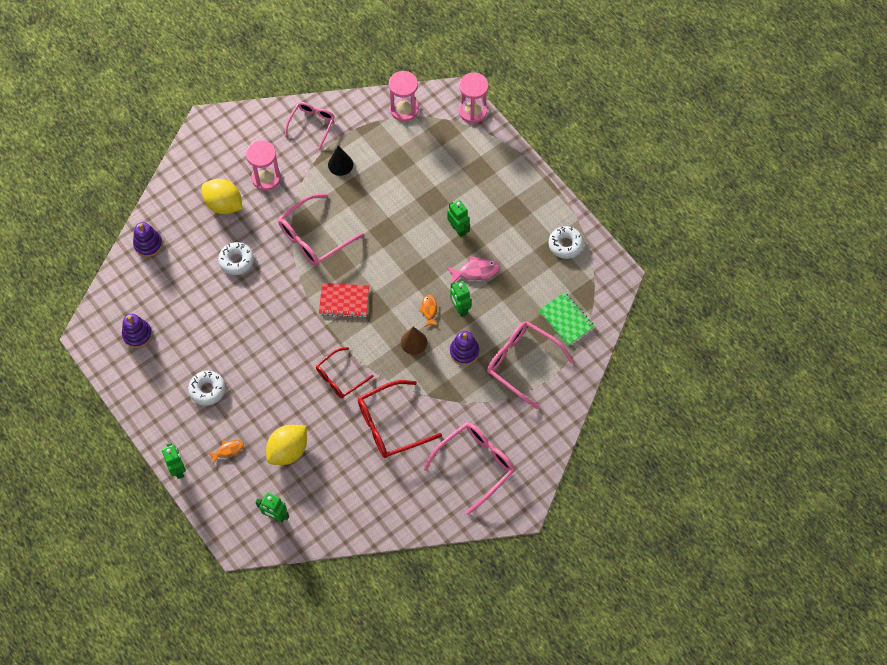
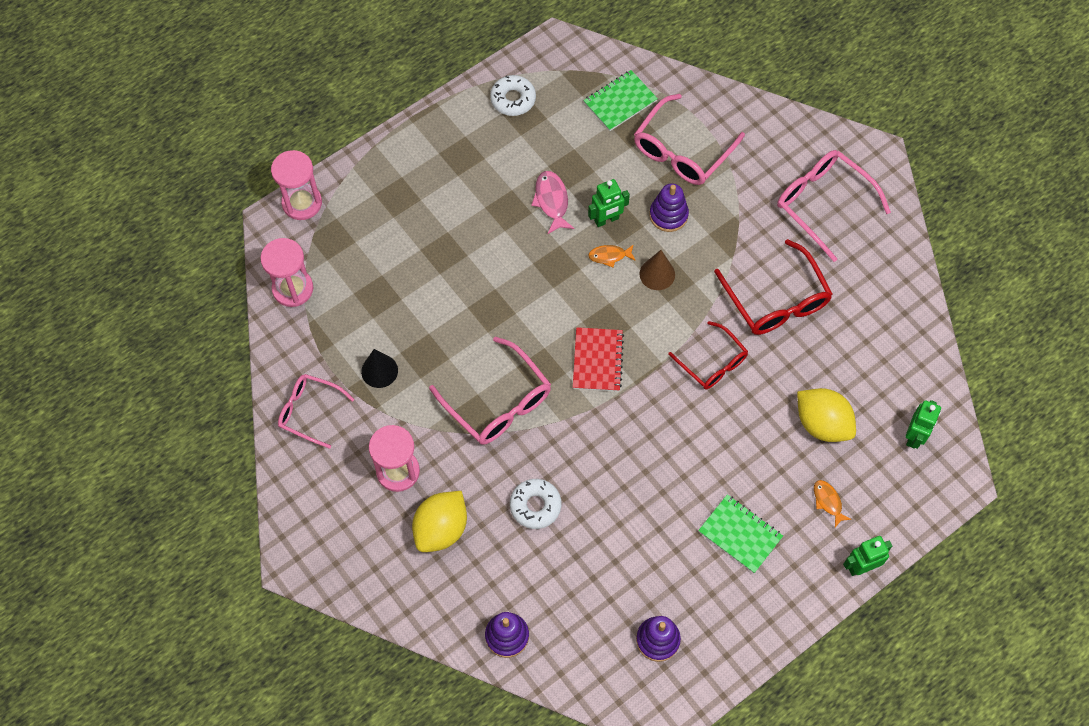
camera: 90 degrees left, 0 degrees up
(207, 390) = (740, 534): white donut -> green notebook
(458, 229) = (488, 221): green robot -> none

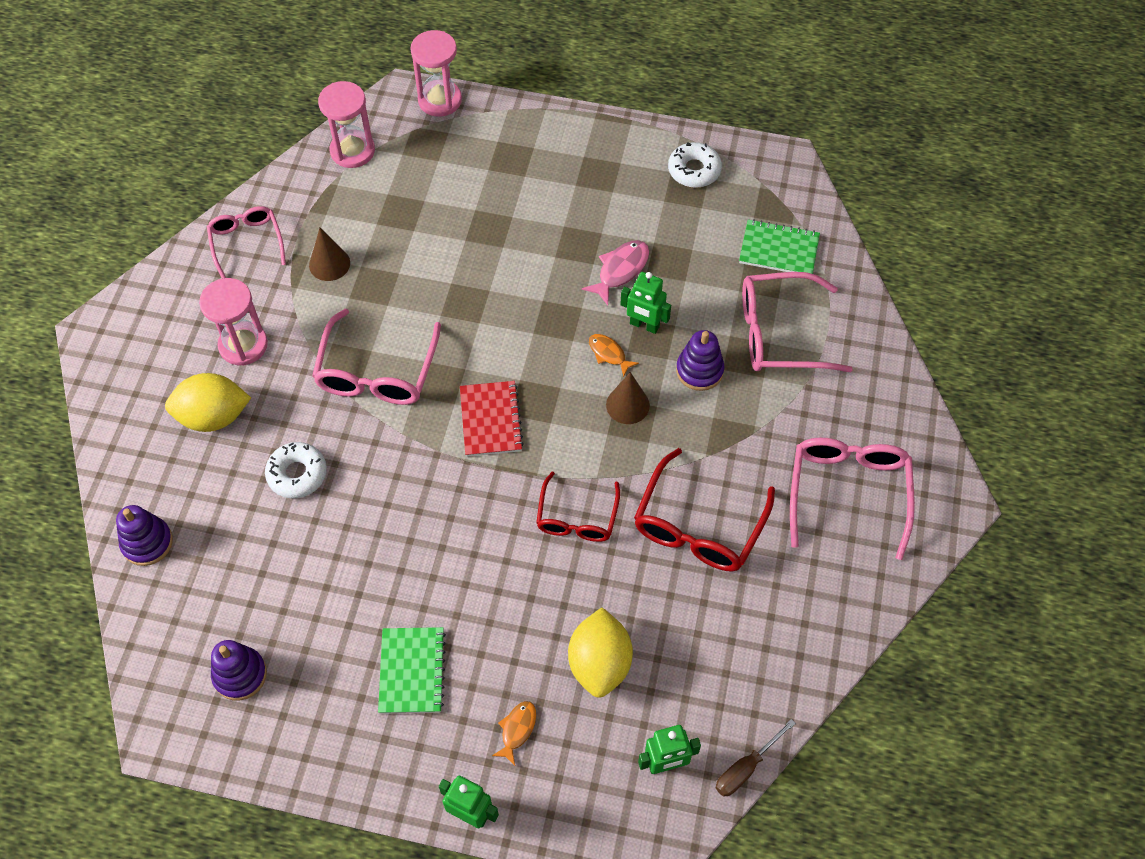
camera: 50 degrees right, 5 degrees down
(379, 371) = (329, 264): black cone -> brown cone
(597, 360) = (491, 420): red notebook -> red notebook turned 60 degrees counterclockwise
(950, 395) = (746, 768): none -> brown screwdriver

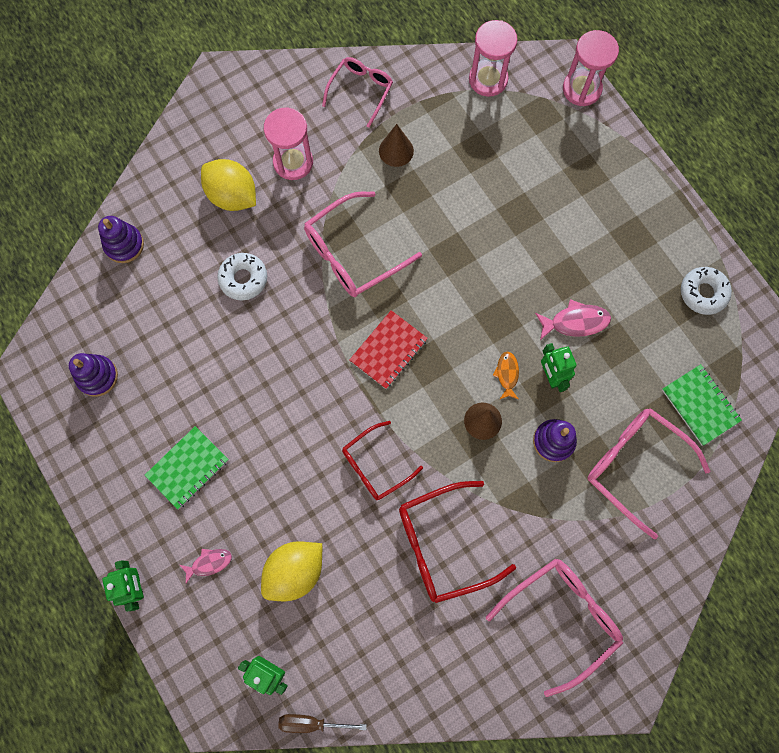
camera: 45 degrees right, 15 degrees up
(517, 730) = (209, 563): orange fish -> pink fish

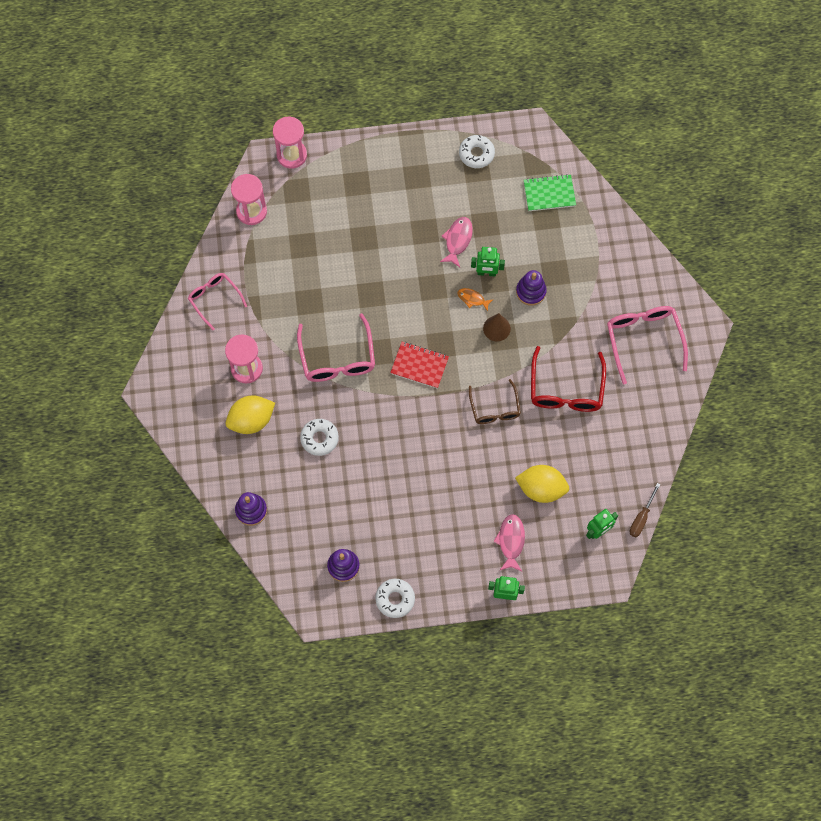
camera: 65 degrees left, 5 degrees down
(79, 454) = (395, 599): none -> white donut
(188, 468) = (439, 530): green notebook -> none
(209, 563) = (511, 541): pink fish -> pink fish, size x1.53
(295, 571) = (541, 488): yellow lemon -> yellow lemon turned 60 degrees counterclockwise
(375, 465) = (494, 408): red glasses -> brown glasses
(388, 350) = (419, 365): red notebook -> red notebook turned 45 degrees counterclockwise
(396, 150) = (274, 296): brown cone -> none
(635, 466) = (570, 251): pink glasses -> none

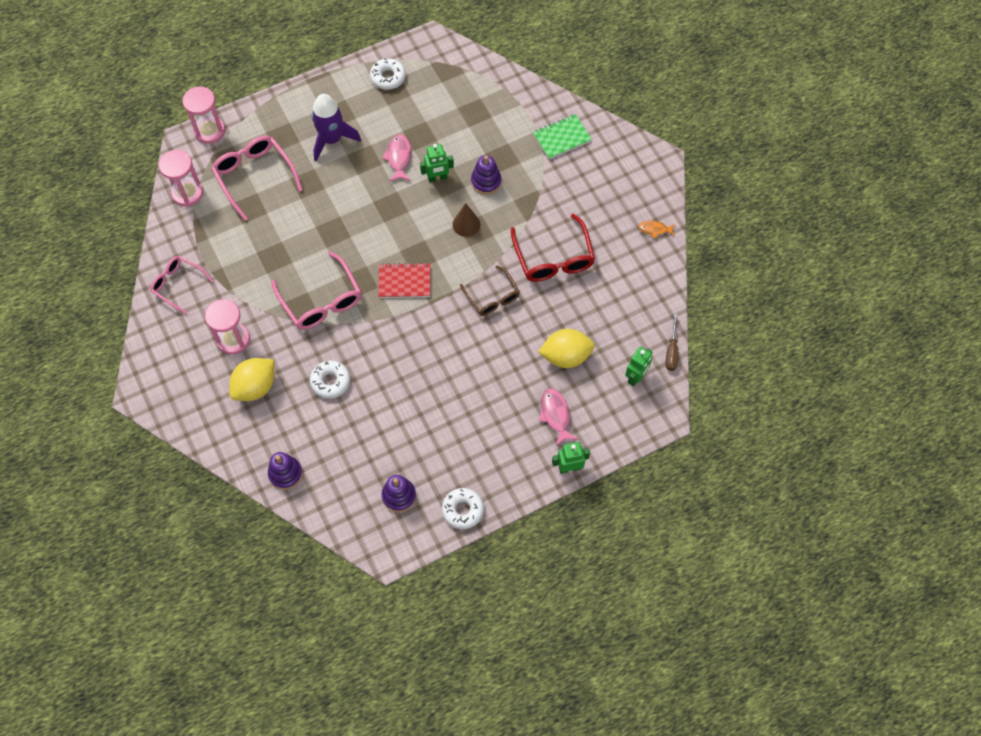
camera: 20 degrees left, 5 degrees down
(401, 201) = (332, 140): none -> purple rocket
(472, 299) = (433, 205): orange fish -> orange fish (654, 229)
(549, 194) = (469, 91): green notebook -> green notebook (562, 138)
(643, 340) = (609, 191): pink glasses -> pink glasses (255, 177)

